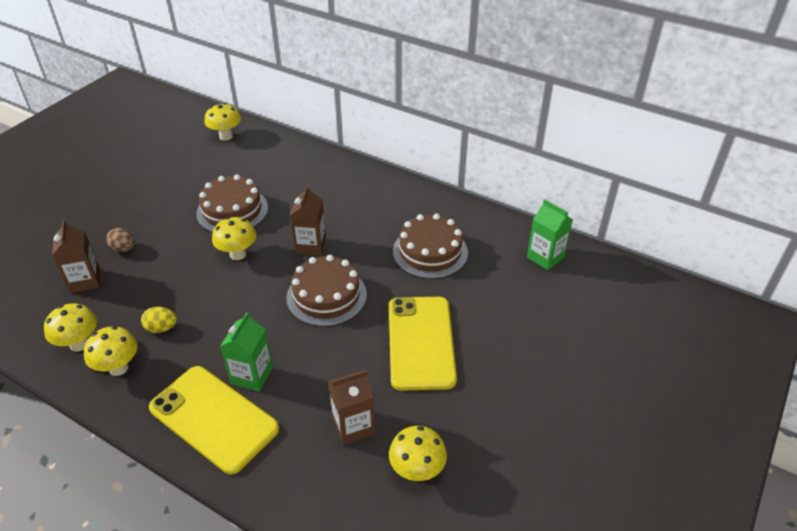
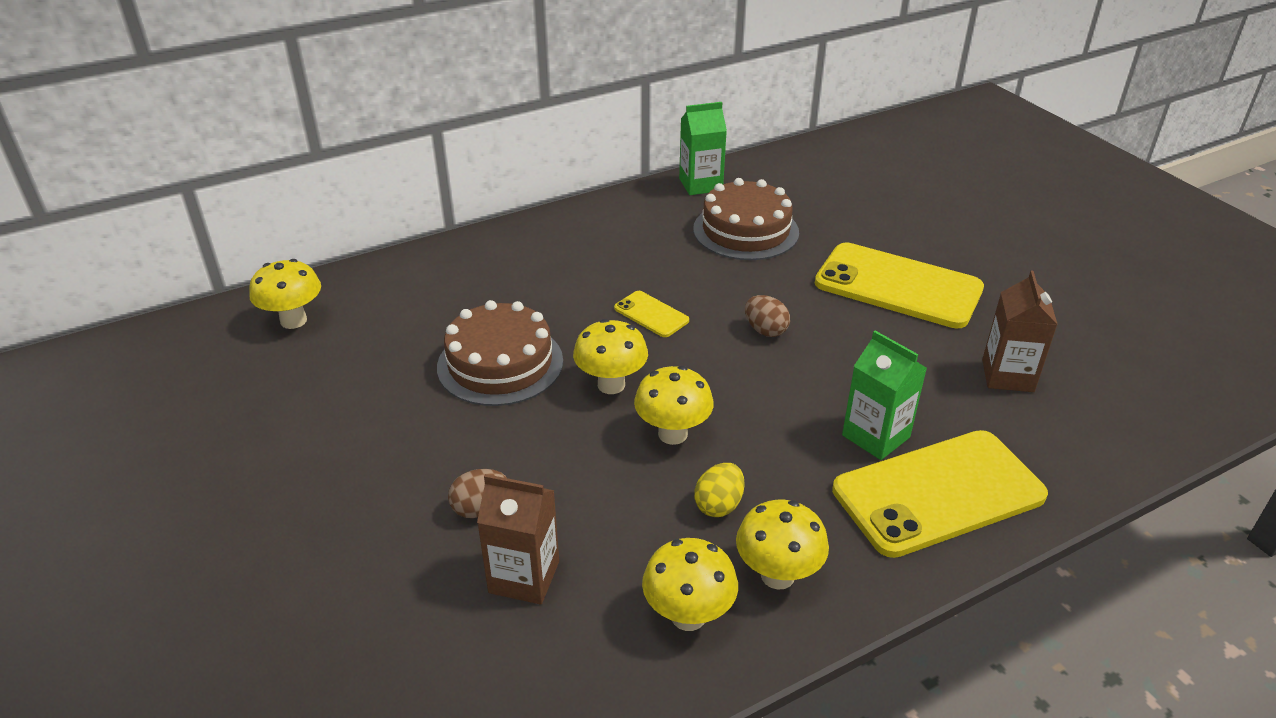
camera: 60 degrees left, 5 degrees down
(310, 245) = (651, 314): brown carton -> yellow phone
(326, 296) = (765, 330): brown cake -> brown egg
(417, 470) = (1093, 350): yellow mushroom -> yellow mushroom (672, 434)
(545, 257) = (817, 166): green carton -> green carton (700, 184)

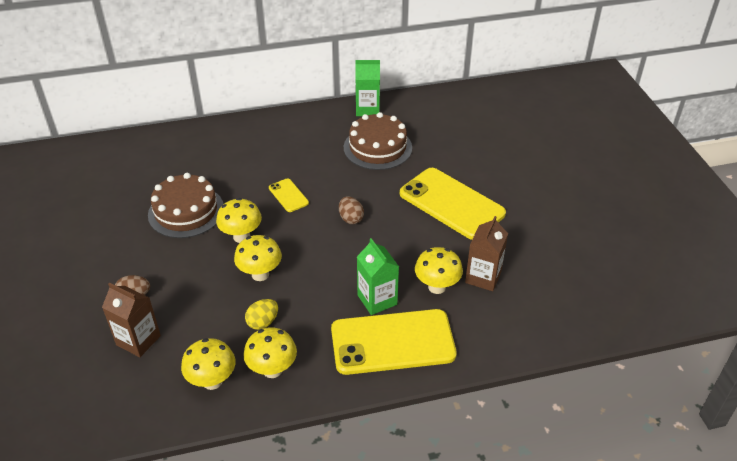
camera: 15 degrees right, 5 degrees up
(293, 321) = (86, 163): yellow mushroom -> yellow mushroom (437, 287)

